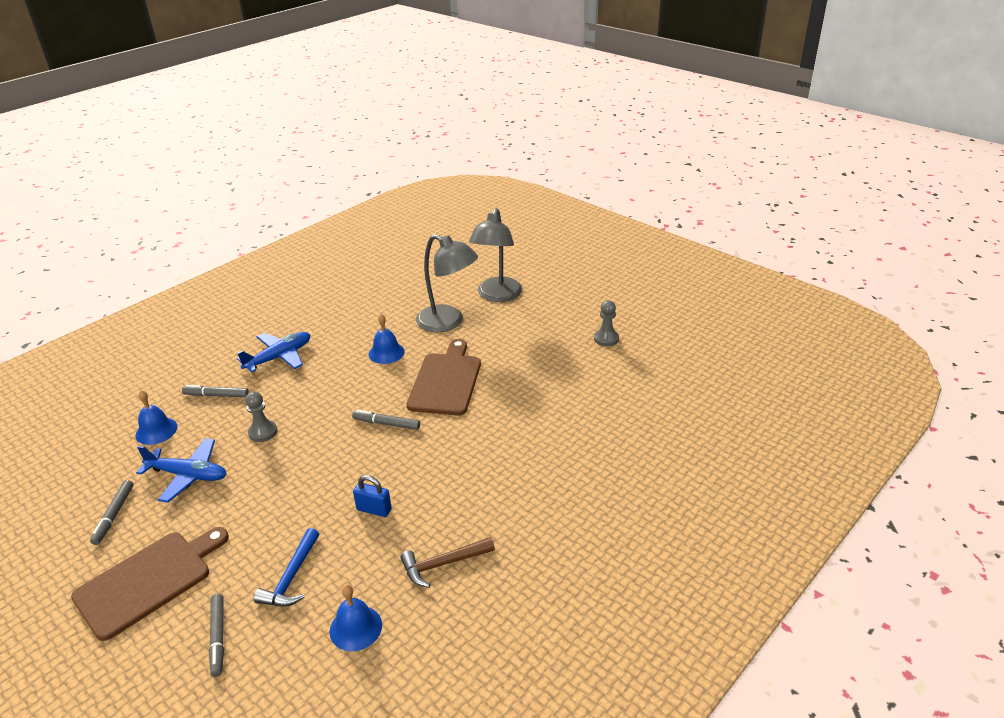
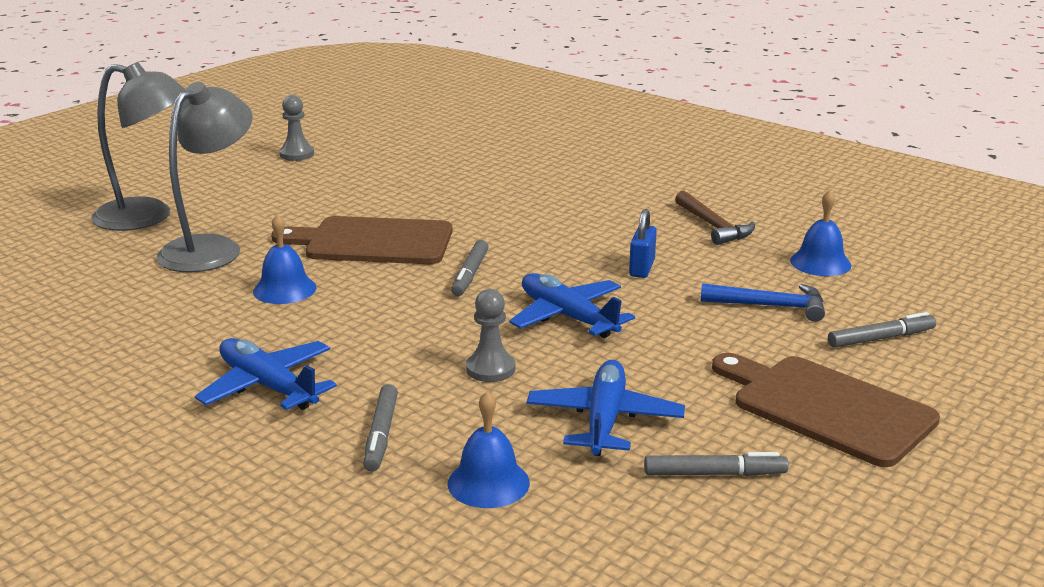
camera: 95 degrees left, 10 degrees down
(313, 466) = (567, 317): none -> blue plane

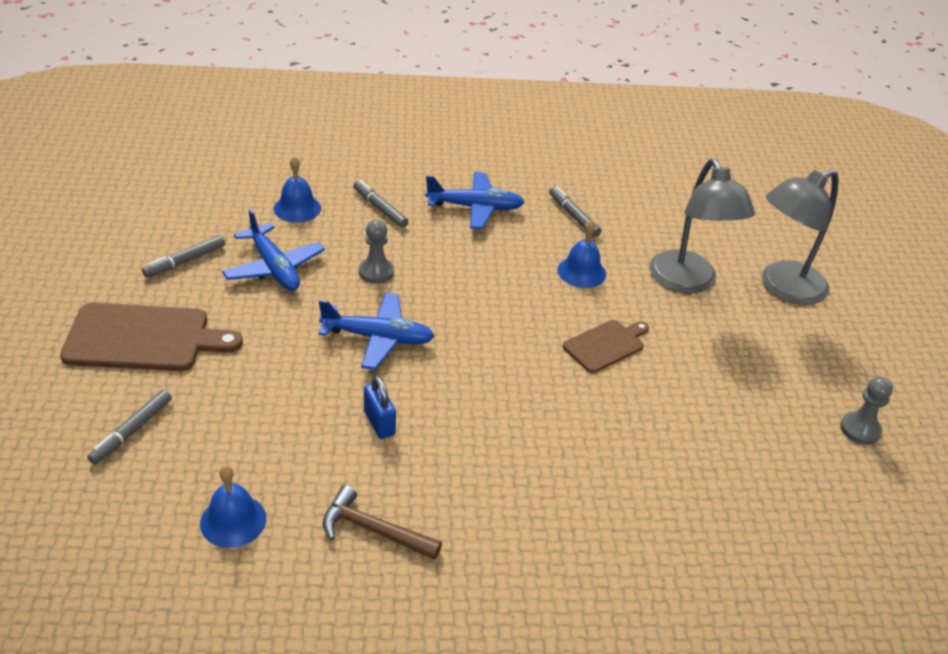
camera: 135 degrees right, 15 degrees up
(373, 242) = (606, 345): brown cutting board -> brown cutting board, size x0.58
(470, 274) = (493, 346): grey marker -> grey marker (573, 216)
(771, 306) = (241, 428): blue hammer -> none

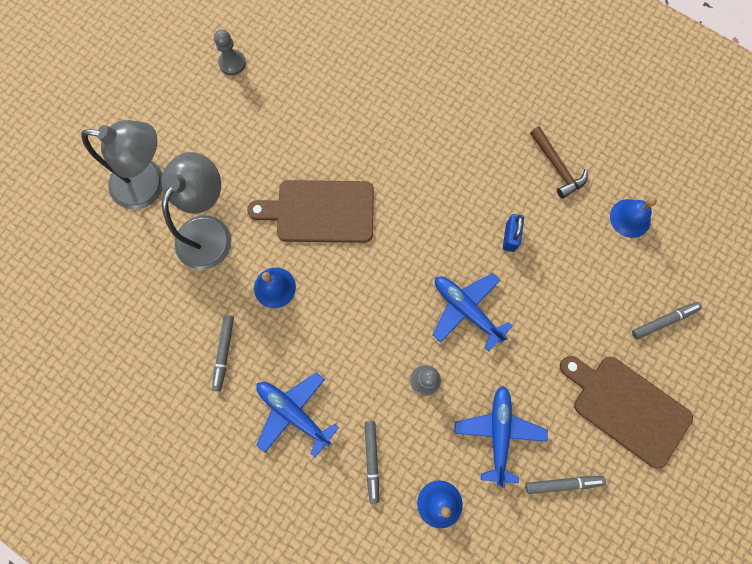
camera: 140 degrees left, 35 degrees up
(606, 345) = (320, 211): brown cutting board -> brown cutting board, size x1.71

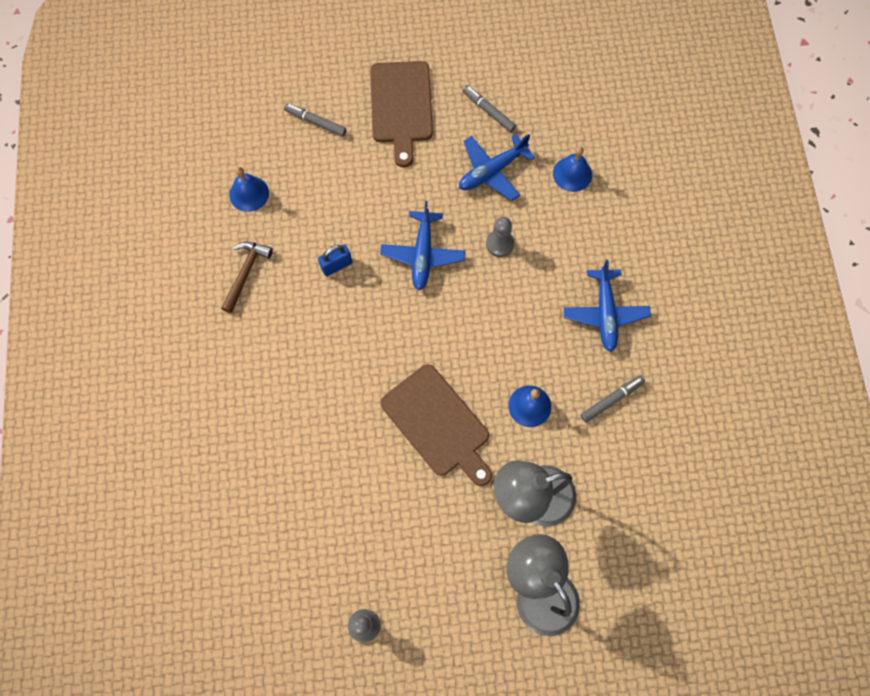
camera: 130 degrees left, 5 degrees down
(372, 460) = (586, 236): grey marker -> none

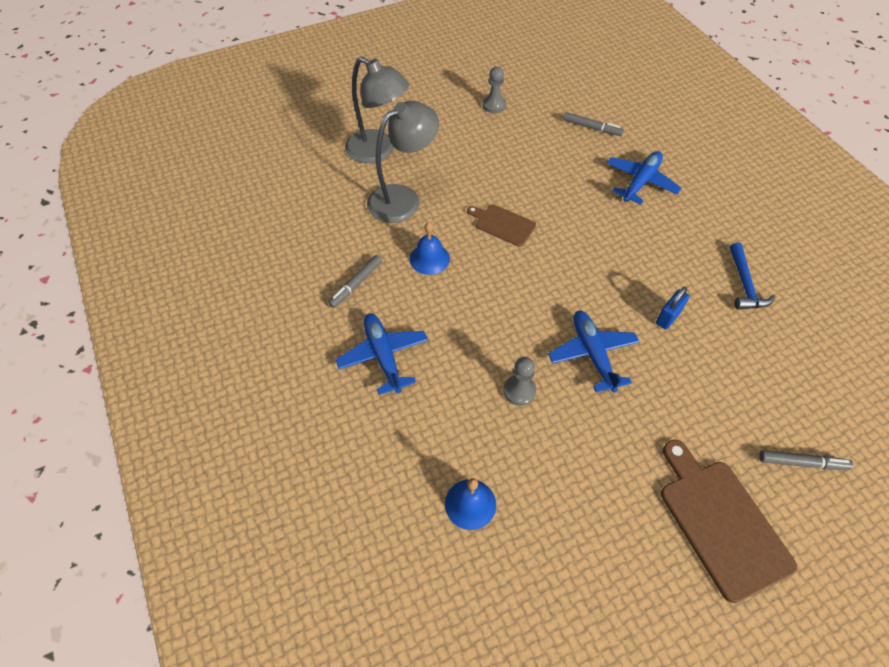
camera: 160 degrees right, 15 degrees down
(245, 273) = (744, 284): brown hammer -> blue hammer
(249, 193) = (803, 357): blue bell -> none
(438, 423) = (503, 224): brown cutting board -> brown cutting board, size x0.58
(488, 111) = (611, 557): grey marker -> grey marker (592, 128)
(492, 171) = (567, 472): blue plane -> blue plane (640, 182)

